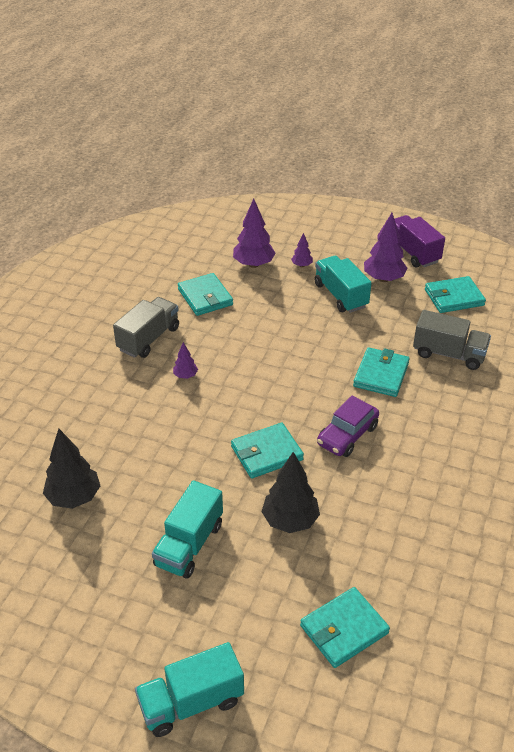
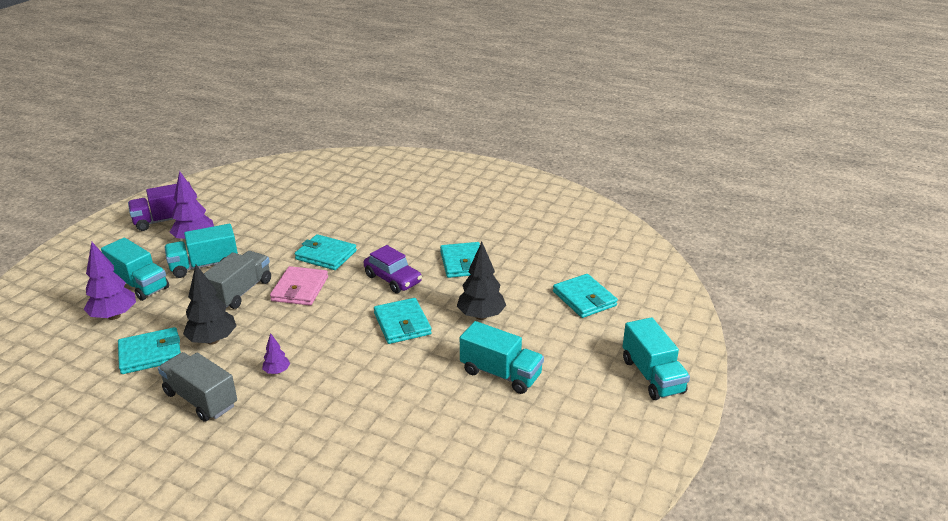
camera: 85 degrees left, 10 degrees down
(74, 497) = (432, 454): black tree -> black tree (212, 340)
(302, 265) = (139, 284): purple tree -> turquoise truck
(314, 367) = (300, 289): none -> pink wallet
(448, 354) = (315, 221): grey truck -> grey truck (240, 292)
(454, 297) = (244, 209): turquoise wallet -> turquoise wallet (463, 263)

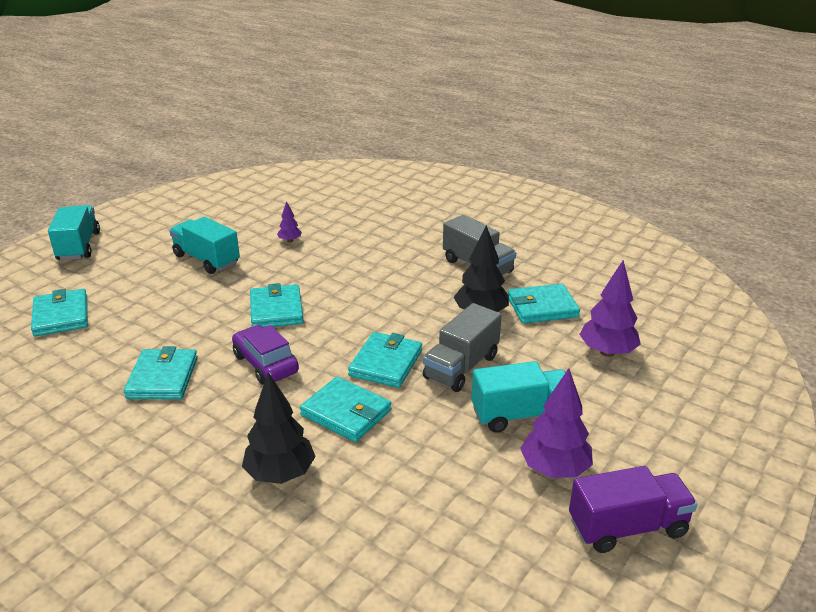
camera: 170 degrees left, 0 degrees up
(139, 284) = (600, 393): turquoise truck -> none
(277, 371) = (411, 280): purple tree -> purple tree (290, 241)
(300, 289) = (386, 363): pink wallet -> turquoise wallet
(481, 316) = (188, 309): black tree -> black tree (280, 474)

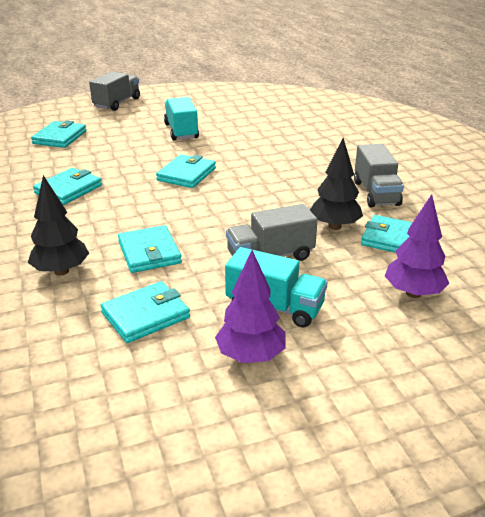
camera: 35 degrees right, 0 degrees up
(79, 246) = (117, 103): turquoise truck -> grey truck
(265, 364) = (137, 204): purple car -> none
(290, 241) = (251, 135): purple tree -> none
(386, 363) = (217, 232): turquoise wallet -> turquoise wallet (145, 315)
(627, 527) = (255, 427): purple truck -> none

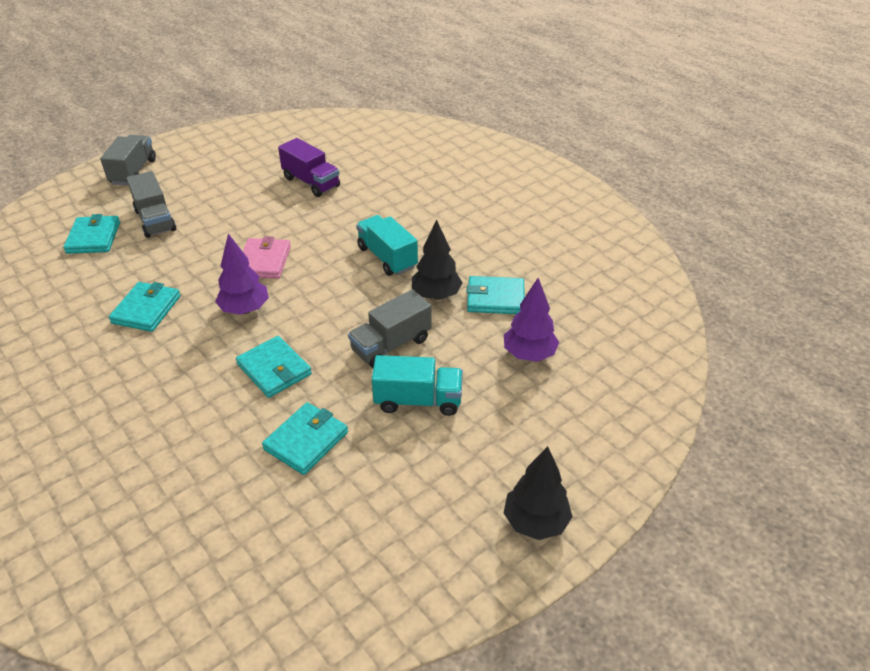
camera: 20 degrees left, 10 degrees up
(61, 271) = (197, 414): black tree -> black tree (535, 522)
(181, 131) = (229, 201): turquoise truck -> turquoise truck (387, 257)
(186, 174) = (264, 261): turquoise wallet -> pink wallet
(251, 356) = (418, 456): purple tree -> purple tree (245, 309)
(258, 129) = (311, 182): none -> purple truck
(376, 193) = (459, 245): grey truck -> grey truck (155, 220)

